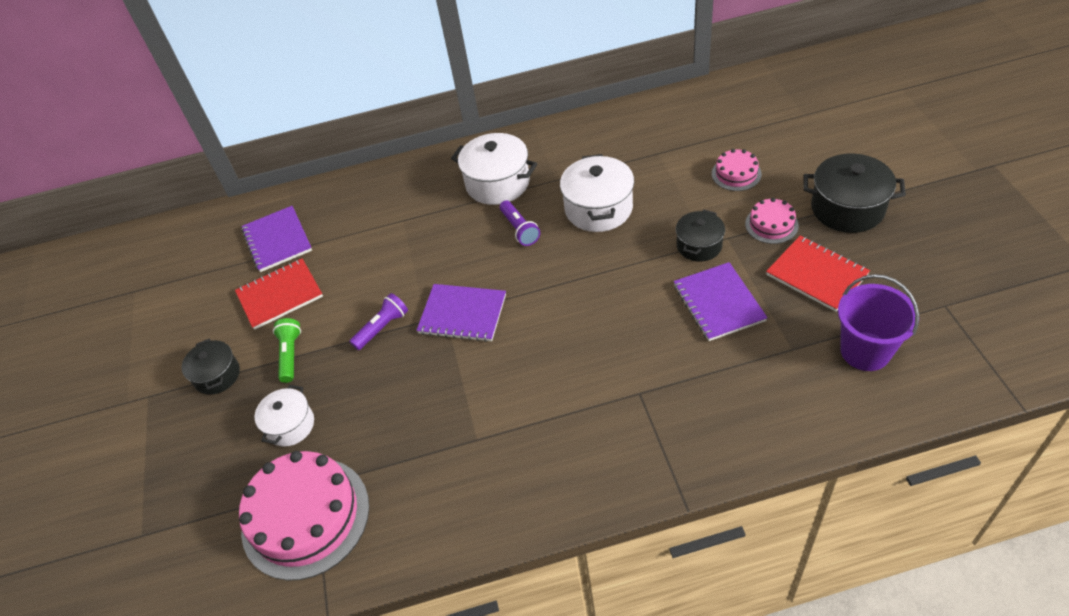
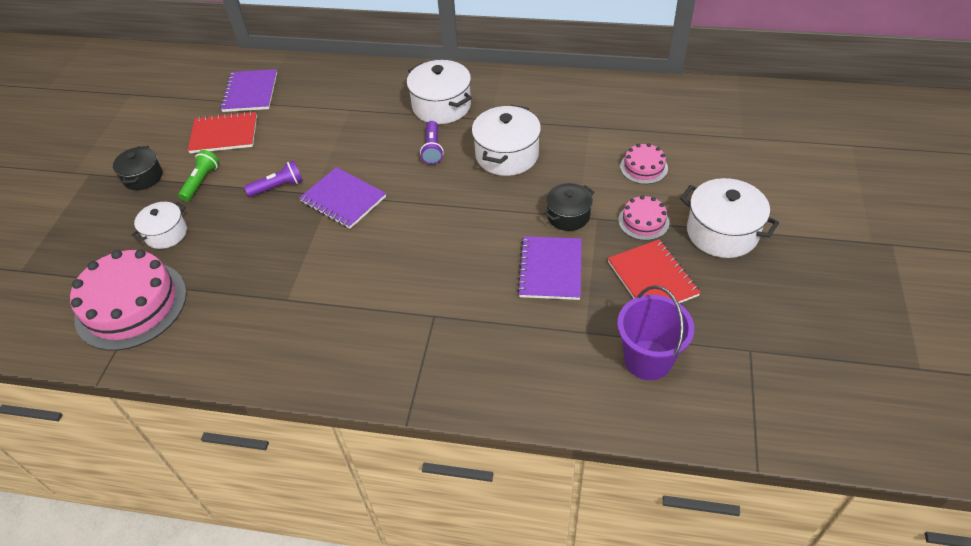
camera: 20 degrees right, 0 degrees up
(847, 208) = (722, 232): black pot -> white pot

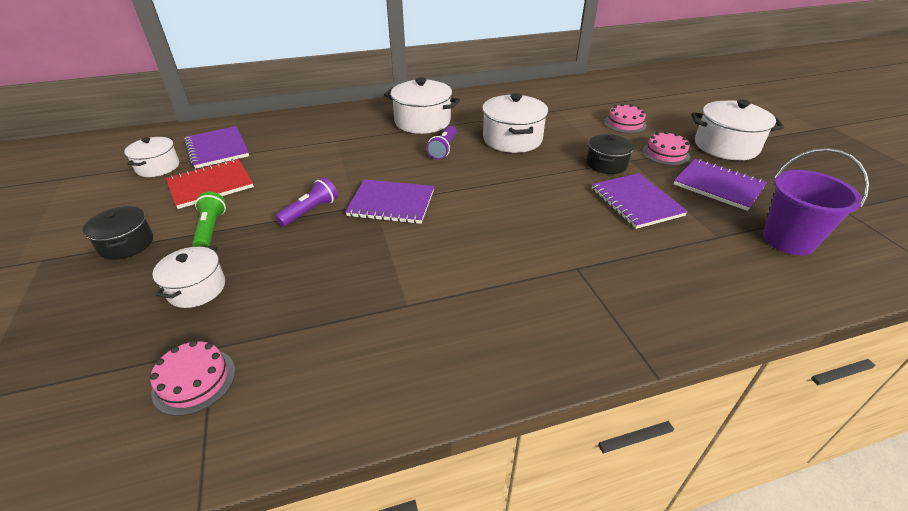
camera: 30 degrees left, 10 degrees down
(131, 305) = (194, 381): pink cake -> pink cake, size x0.49
(198, 101) = (158, 167): none -> white pot
(433, 149) = (443, 149): purple flashlight -> purple flashlight turned 45 degrees clockwise
(652, 278) = (718, 186): red notebook -> purple notebook

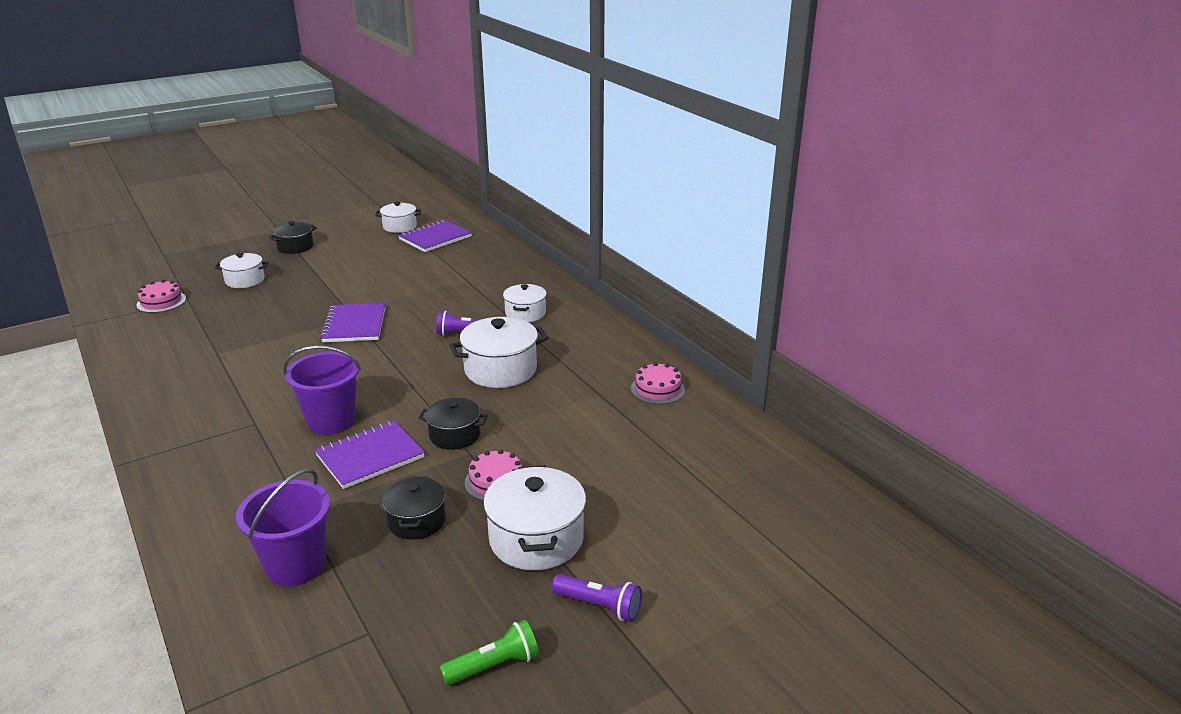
camera: 75 degrees right, 10 degrees down
(210, 185) = (375, 251): red notebook -> none
(210, 229) = (313, 267): green flashlight -> green flashlight (494, 665)
(310, 211) = (340, 295): purple flashlight -> purple flashlight (599, 606)
(422, 122) = (525, 313): white pot -> white pot, size x0.63
(578, 221) = (331, 421): none -> purple bucket
(625, 123) = (578, 448): pink cake -> pink cake (658, 389)
(718, 186) = (416, 521): purple notebook -> black pot

